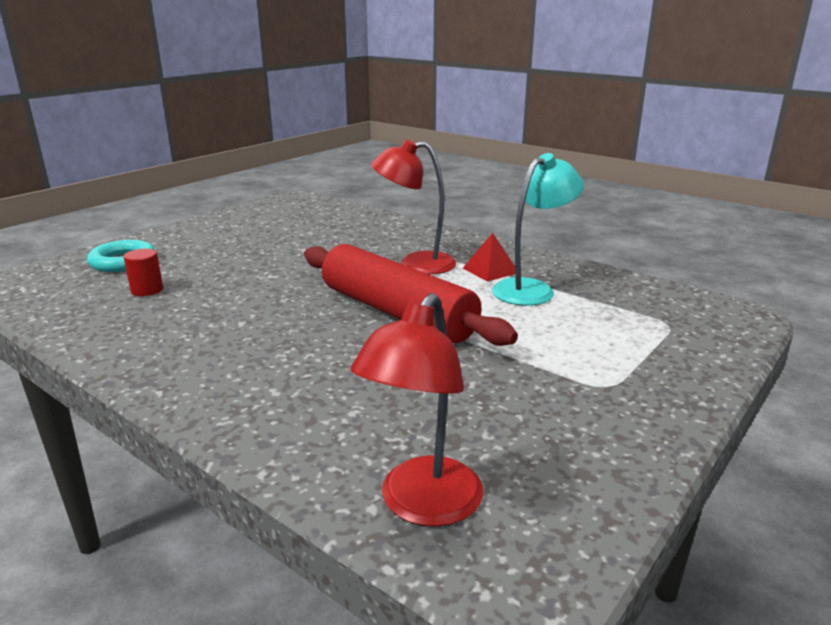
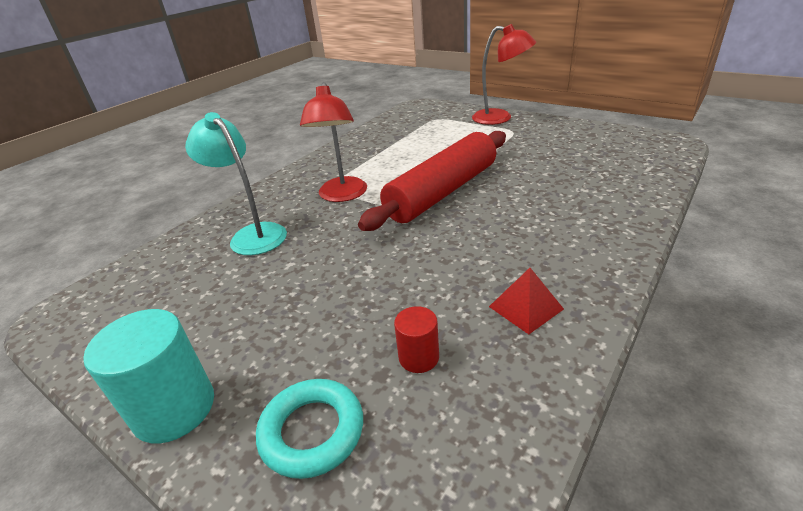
camera: 90 degrees left, 10 degrees up
(179, 231) = (174, 409): none -> turquoise cylinder
(422, 506) = (647, 162): red lamp -> red lamp (500, 118)
(490, 270) = (357, 166): red pyramid -> red pyramid (526, 307)
(532, 289) = (392, 151): turquoise lamp -> turquoise lamp (252, 234)

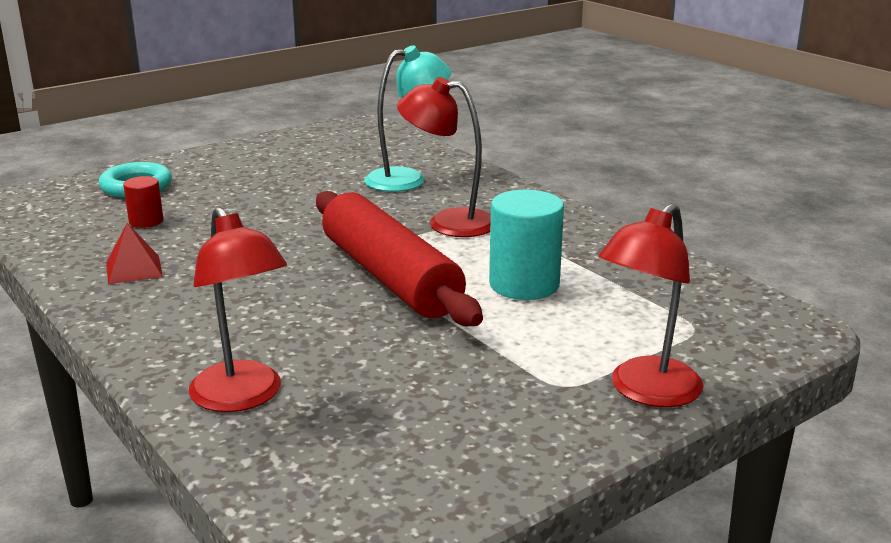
camera: 105 degrees right, 10 degrees down
(174, 409) = (211, 156): turquoise cylinder -> turquoise cylinder (524, 285)
(620, 191) = (243, 397): none -> red lamp

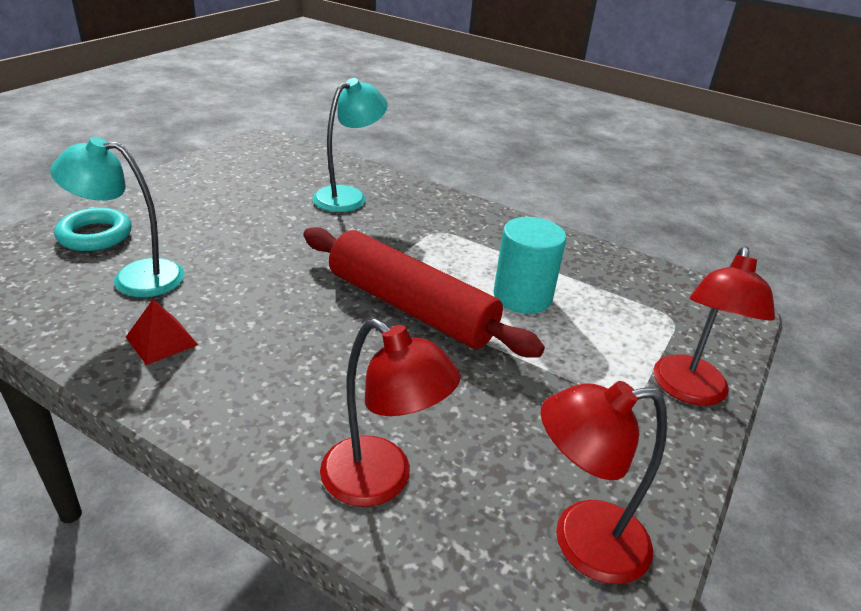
camera: 25 degrees left, 10 degrees up
(146, 221) = (134, 277): red cylinder -> turquoise lamp
(448, 222) = (415, 239): red lamp -> red lamp (582, 542)

